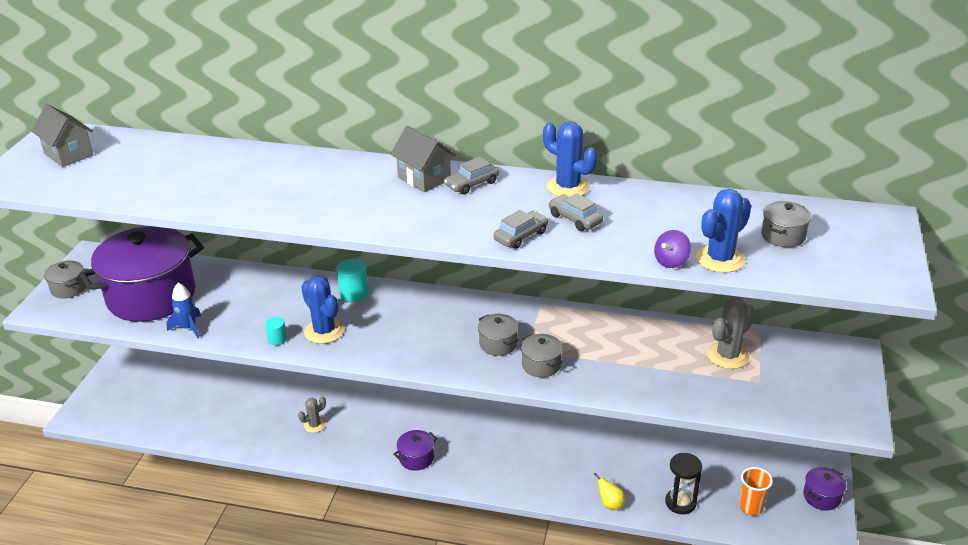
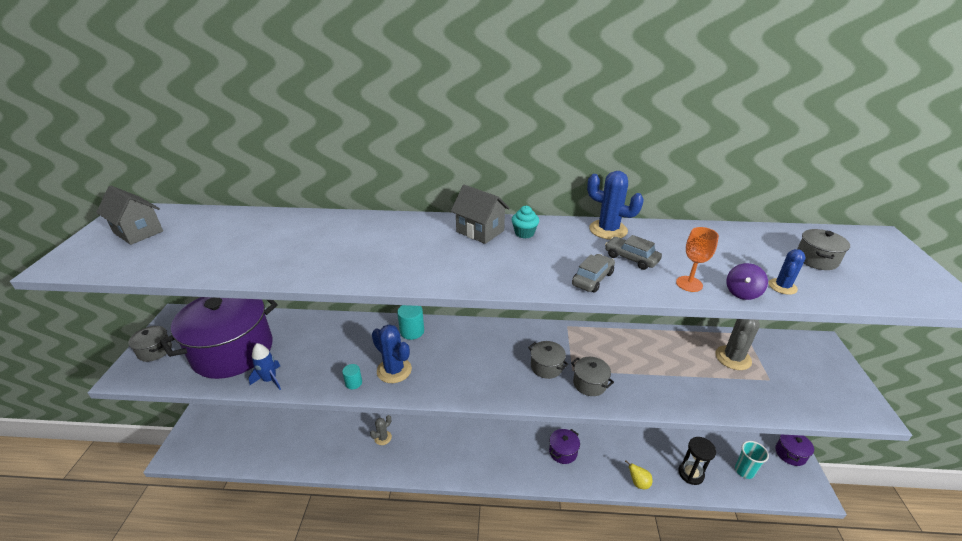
camera: 10 degrees left, 0 degrees up
(416, 458) = (472, 459): purple pot -> purple pot (563, 452)
(472, 184) = (524, 233): grey car -> turquoise cupcake
(620, 249) = (689, 284): none -> orange goblet
(720, 259) = (782, 286): blue cactus -> blue cactus, size x0.59
(751, 507) = (744, 471): orange cup -> turquoise cup

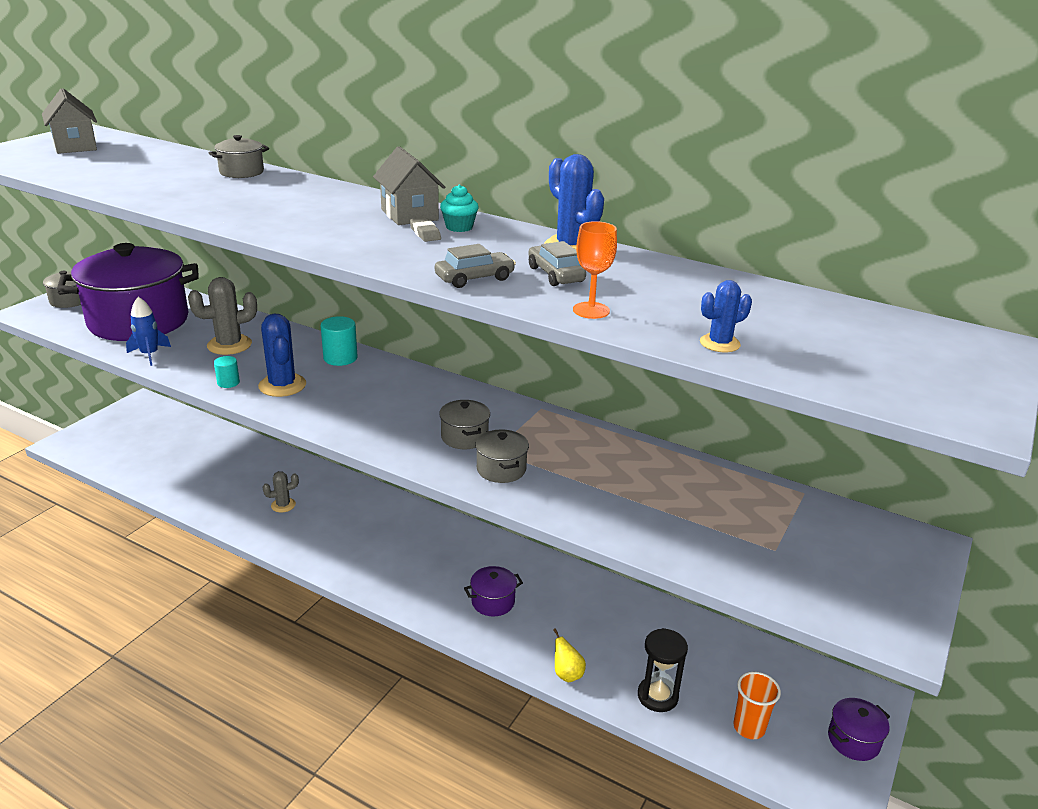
camera: 25 degrees right, 5 degrees down
(511, 246) = (425, 233): none -> grey eraser
(733, 358) = (746, 510): grey cactus -> grey cactus (229, 345)
(742, 293) = (649, 334): purple spinning top -> none
(744, 471) = (749, 727): turquoise cup -> orange cup
(816, 260) = (826, 336): grey pot -> grey pot (241, 172)

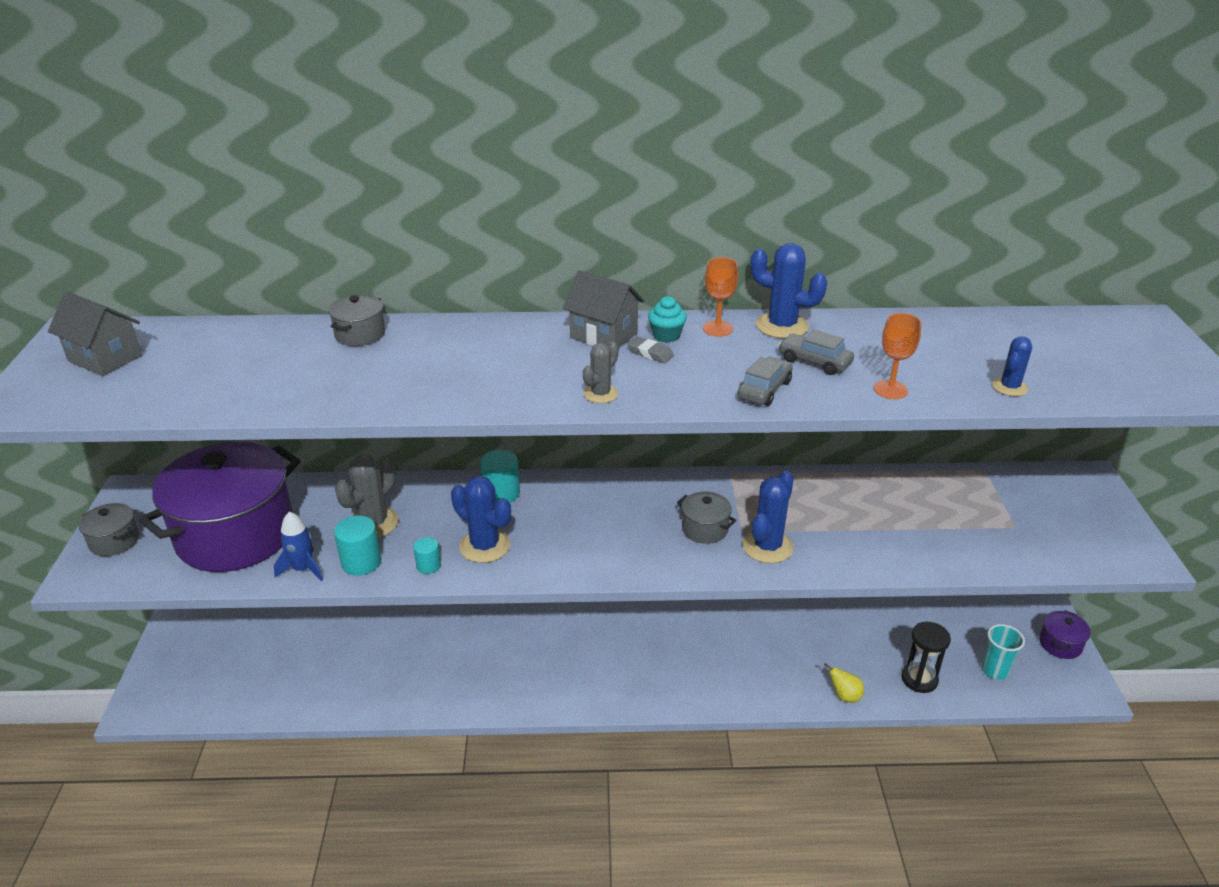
camera: 30 degrees left, 5 degrees up
(189, 364) = (361, 562): none -> turquoise cylinder
(283, 505) = (459, 663): grey cactus -> grey cactus (600, 394)
(493, 602) = (733, 664): purple pot -> none
(501, 469) = (767, 546): grey pot -> blue cactus
(511, 234) = (717, 328): none -> orange goblet
(749, 727) = (995, 670): orange cup -> turquoise cup

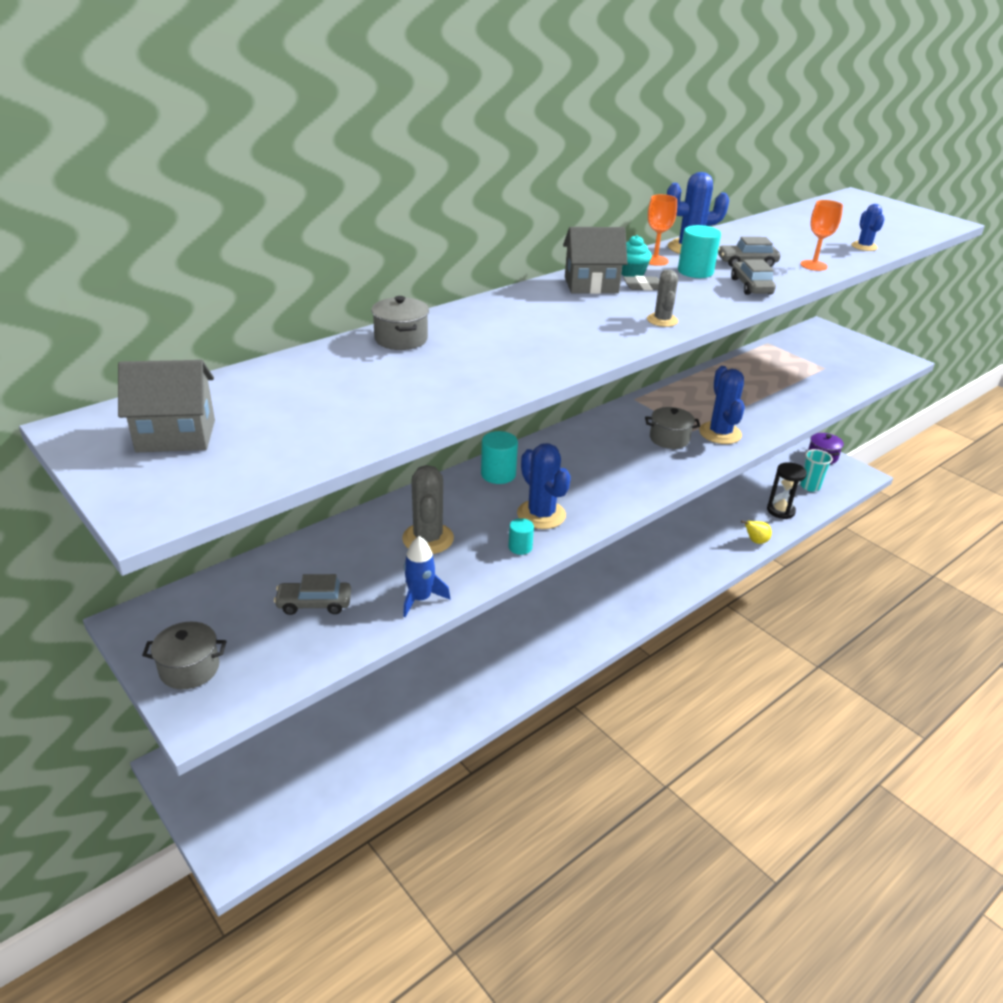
camera: 40 degrees left, 0 degrees up
(236, 535) = (314, 604): purple pot -> grey car
(361, 562) = (462, 570): turquoise cylinder -> turquoise cylinder (695, 271)
(484, 546) = (541, 514): blue cactus -> blue cactus turned 60 degrees clockwise

